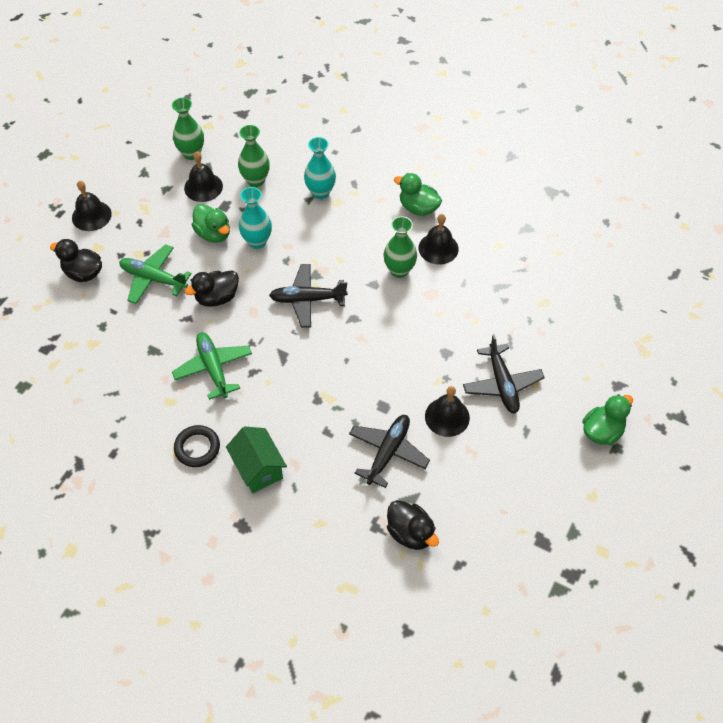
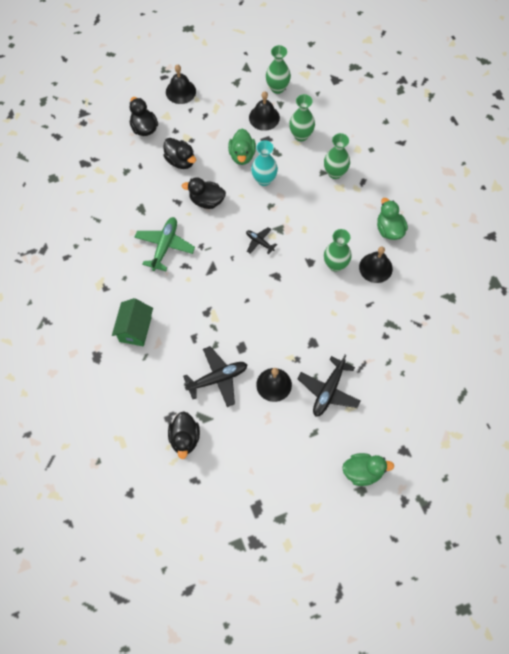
camera: 40 degrees right, 10 degrees up
(153, 279) = (180, 161): green plane -> black duck
(197, 448) = (113, 289): black ring -> none
(307, 300) = (259, 242): black plane -> black plane, size x0.57
(320, 192) = (335, 173): turquoise vase -> green vase

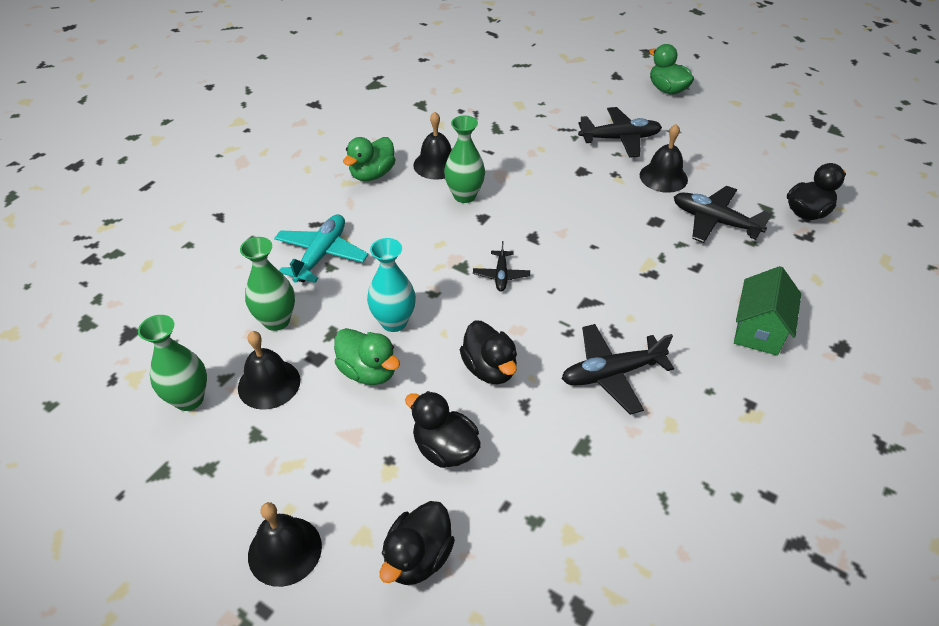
camera: 125 degrees left, 20 degrees down
(135, 329) = (758, 330): green house -> green house turned 45 degrees counterclockwise
(164, 246) = (612, 374): green plane -> black plane
(180, 161) = (445, 449): black duck -> black duck turned 60 degrees counterclockwise
(242, 155) = (368, 371): green duck -> green duck turned 75 degrees clockwise
(335, 173) = (321, 255): green vase -> turquoise plane

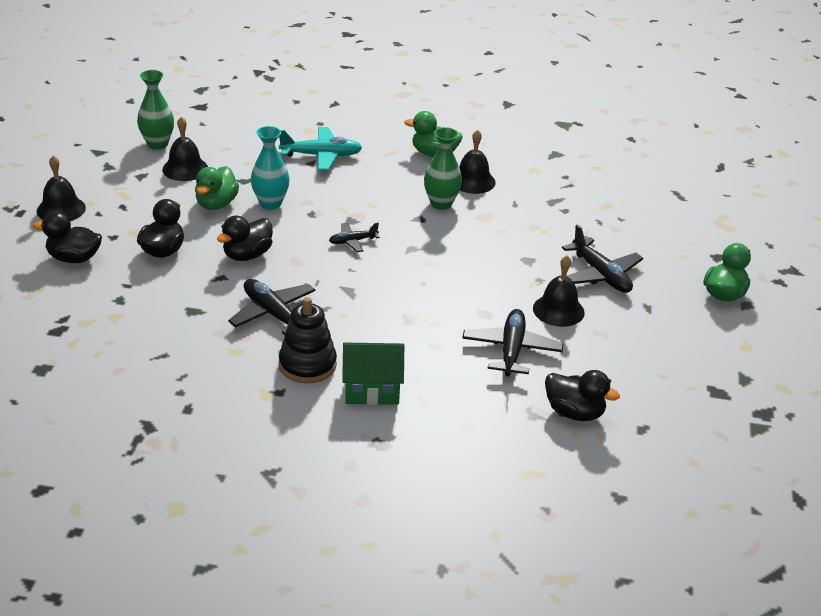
camera: 65 degrees right, 10 degrees down
(276, 321) = (243, 156): green vase -> none
(708, 368) = (307, 365): none -> black stacking toy

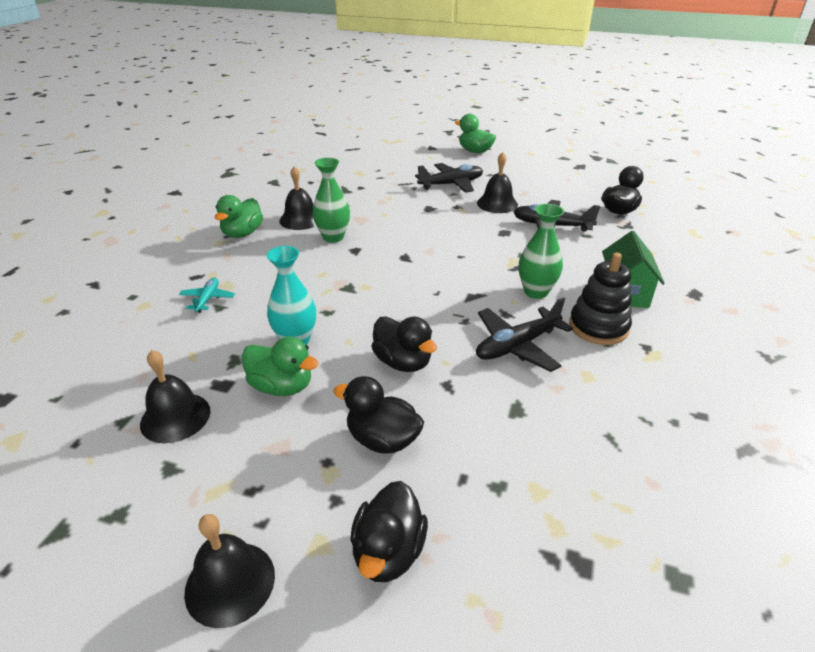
camera: 80 degrees left, 0 degrees up
(157, 144) = (83, 449): green vase -> green vase (536, 292)
(321, 156) = (207, 299): turquoise plane -> turquoise plane, size x0.57
(353, 241) = (387, 288): black plane -> none

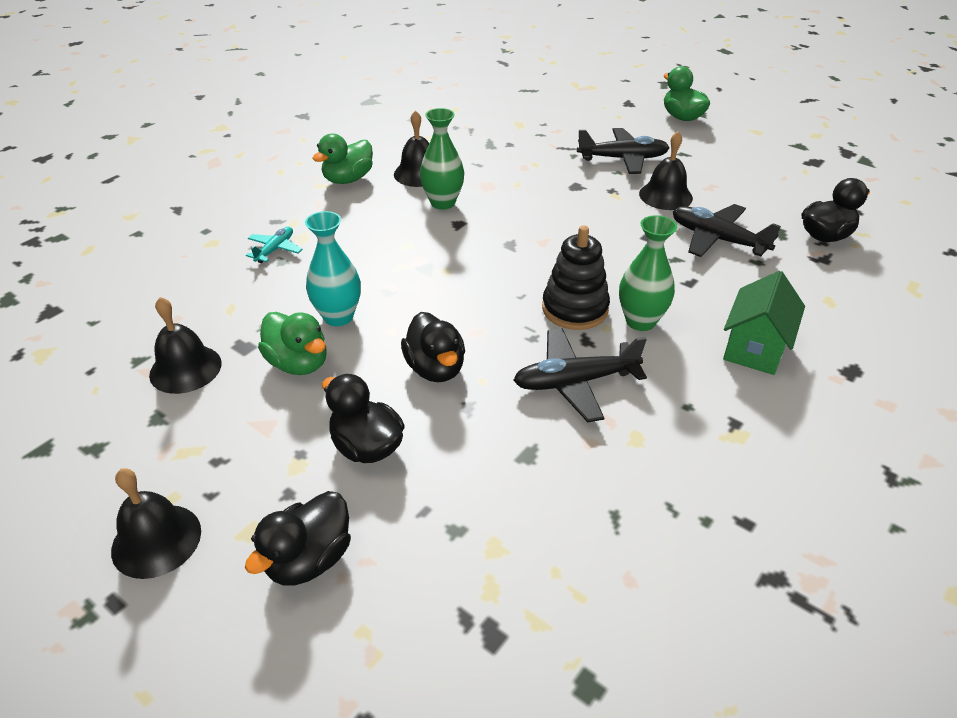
camera: 20 degrees right, 5 degrees up
(598, 327) = (690, 383): black stacking toy -> black stacking toy (575, 309)

